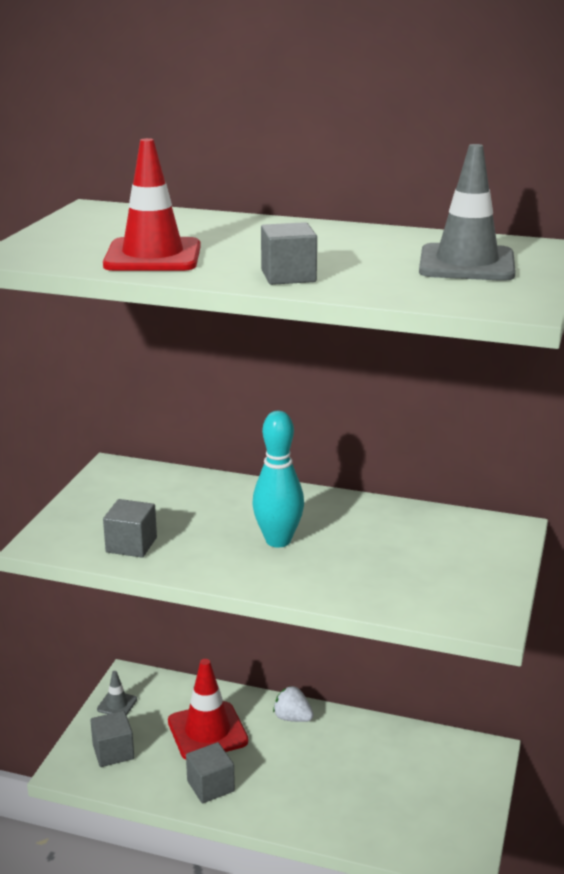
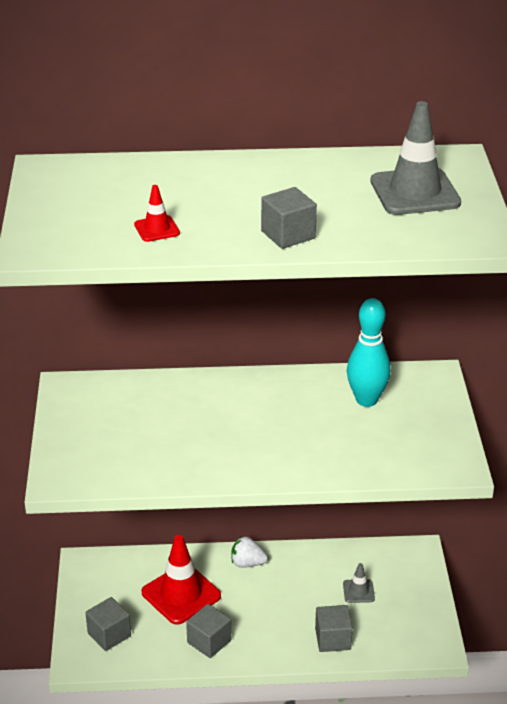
camera: 20 degrees left, 10 degrees up
(117, 704) = (87, 590): grey traffic cone -> grey traffic cone (358, 591)
(131, 545) = (137, 463): grey cube -> grey cube (333, 639)
(153, 256) = (157, 229): red traffic cone -> red traffic cone, size x0.49
(278, 540) = (257, 430): turquoise bowling pin -> turquoise bowling pin (366, 400)

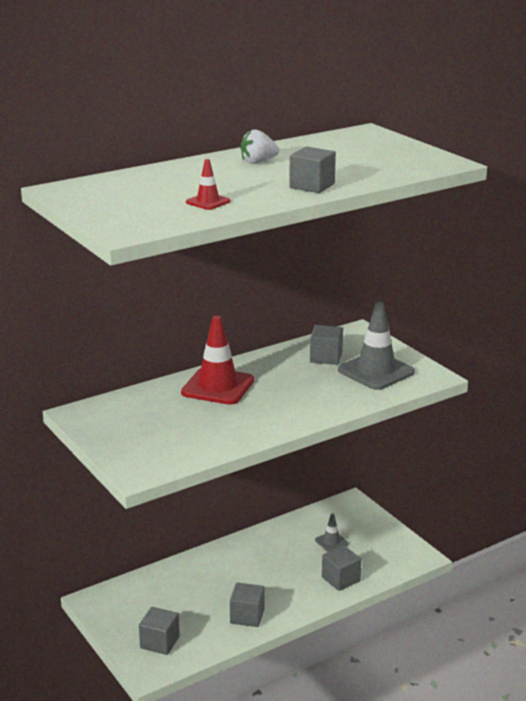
camera: 30 degrees left, 10 degrees down
(181, 594) = (195, 593): red traffic cone -> red traffic cone (218, 386)
(247, 563) = (230, 553): white strawberry -> white strawberry (258, 162)
(366, 400) = (326, 357): turquoise bowling pin -> grey cube
(415, 192) = (366, 151): grey traffic cone -> grey traffic cone (376, 371)

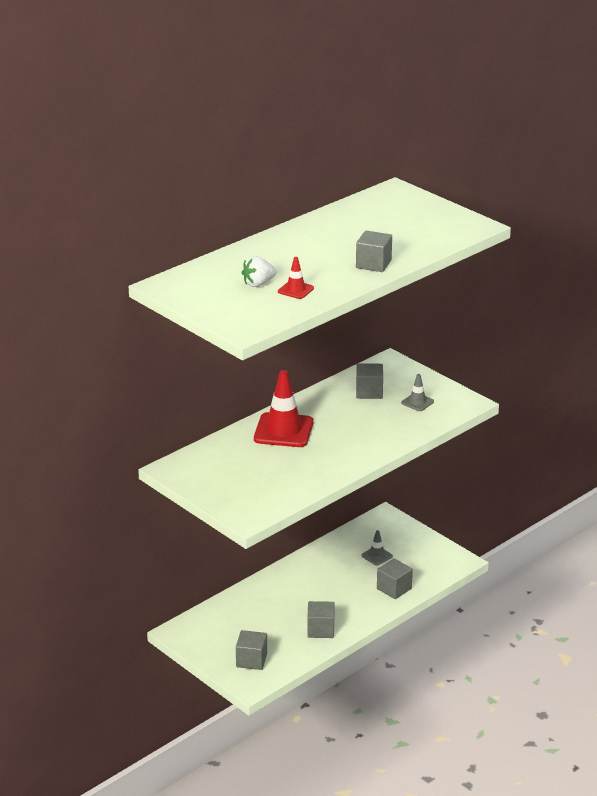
camera: 10 degrees left, 5 degrees up
(258, 162) = (316, 238): white strawberry -> white strawberry (258, 284)
(376, 371) = (417, 402): grey traffic cone -> grey traffic cone, size x0.49

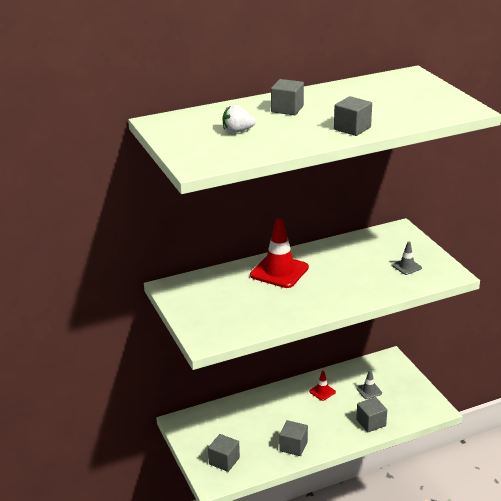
camera: 20 degrees right, 0 degrees up
(295, 290) = (266, 140): red traffic cone -> red traffic cone (322, 392)
(369, 392) = (369, 251): grey cube -> grey cube (287, 109)

